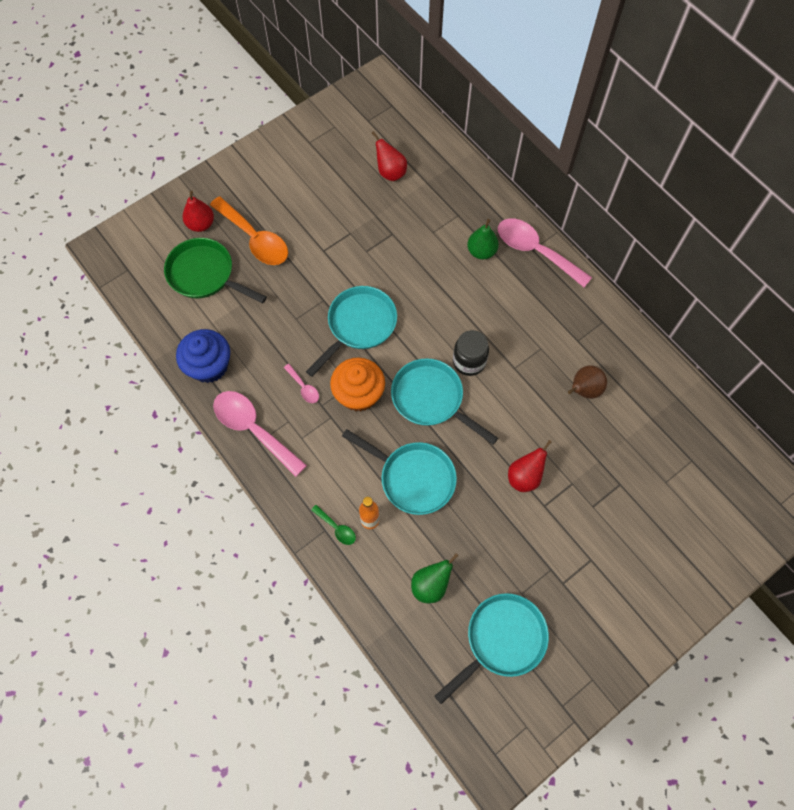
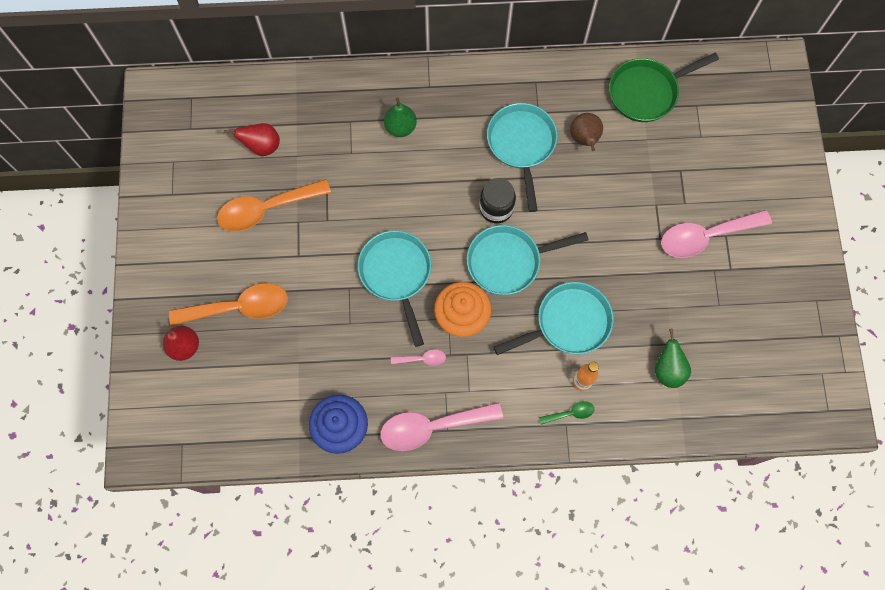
camera: 55 degrees left, 5 degrees up
(205, 274) = (243, 375): green pan -> green pan (646, 92)
(344, 207) = (266, 209): none -> orange spoon
(501, 640) = (746, 345): turquoise pan -> turquoise pan (522, 145)
(525, 476) = (626, 236): red pear -> none
(536, 251) = (433, 85): pink spoon -> pink spoon (706, 236)

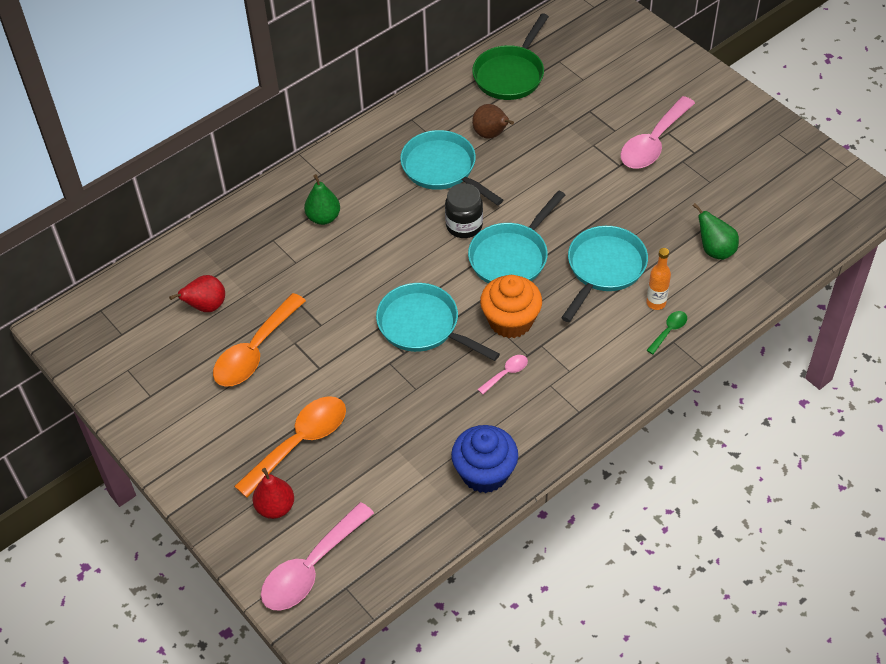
camera: 35 degrees left, 20 degrees down
(432, 427) = (564, 418): pink spoon -> pink spoon (311, 567)

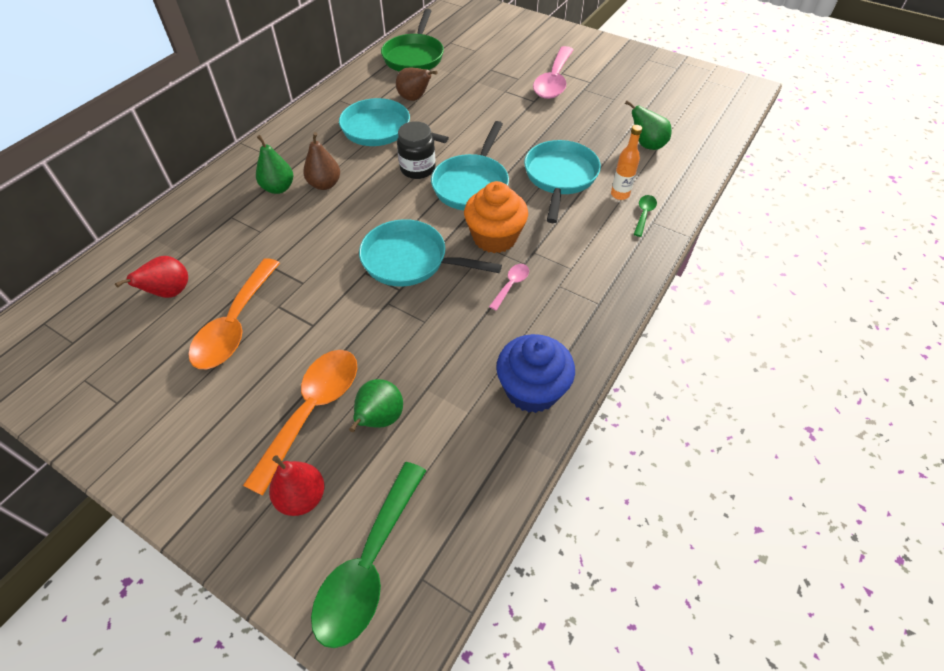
camera: 20 degrees left, 0 degrees up
(311, 567) = (369, 564): pink spoon -> green spoon
(351, 463) = (379, 419): none -> green pear
(368, 223) = (325, 184): none -> brown pear

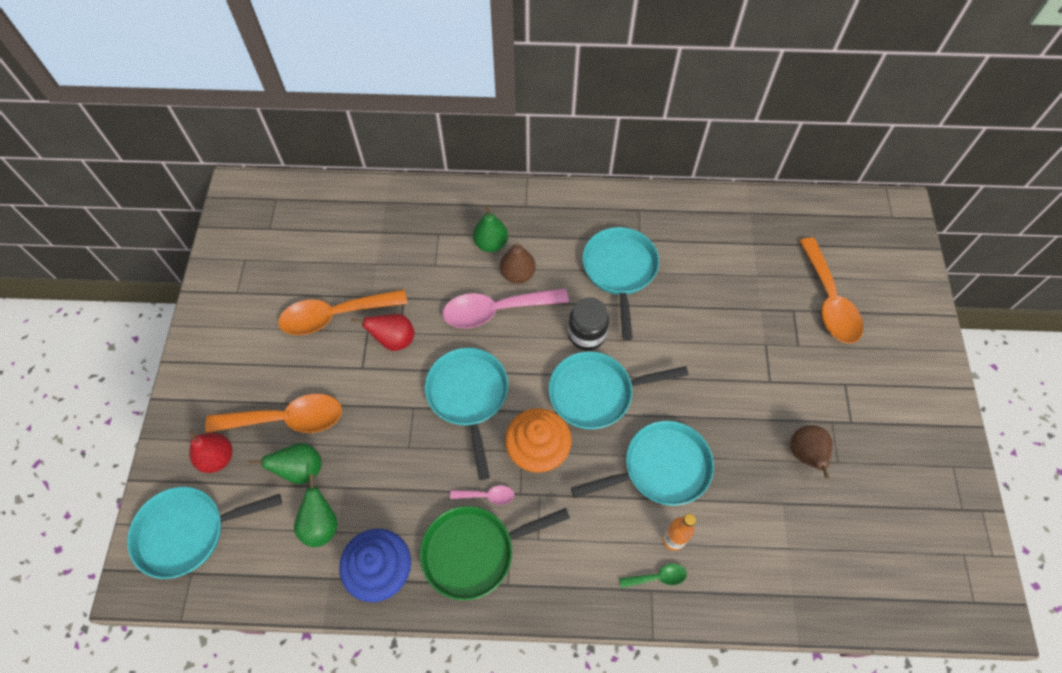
camera: 60 degrees right, 10 degrees up
(170, 293) = (341, 252): red pear -> red pear (394, 340)
(369, 564) = (188, 532): green spoon -> turquoise pan
(414, 56) = (757, 228): green pan -> green pan (474, 552)
(414, 98) = (688, 270): brown pear -> brown pear (805, 455)
(497, 53) = (829, 300): none -> orange spoon
(553, 81) = (822, 383): pink spoon -> pink spoon (496, 310)
(646, 145) = (776, 534): green pear -> green pear (321, 524)

